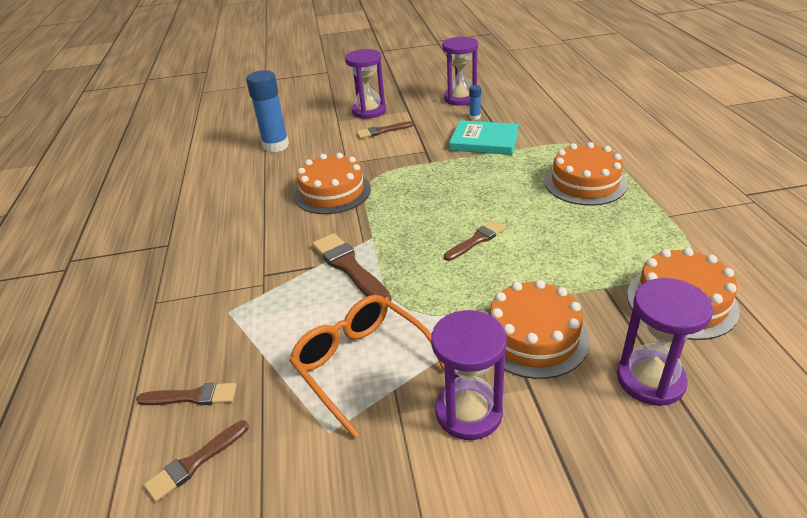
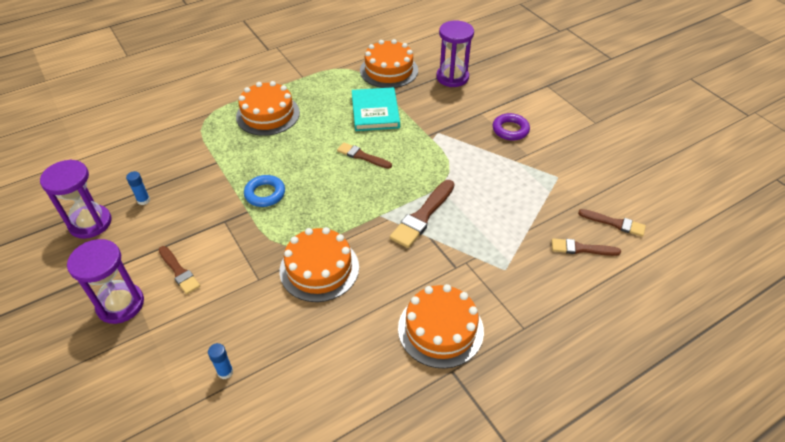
camera: 115 degrees left, 10 degrees up
(192, 397) = (581, 249): brown brush -> brown brush turned 60 degrees counterclockwise
(276, 146) = (225, 372): blue glue stick -> blue glue stick, size x0.45
(362, 365) = (507, 178): orange glasses -> none
(448, 172) = (265, 194): none -> blue ring
(468, 412) = (510, 130): purple hourglass -> purple ring
(484, 141) = (200, 182): turquoise book -> turquoise book (375, 111)
(533, 336) = (444, 116): orange cake -> orange cake (440, 329)

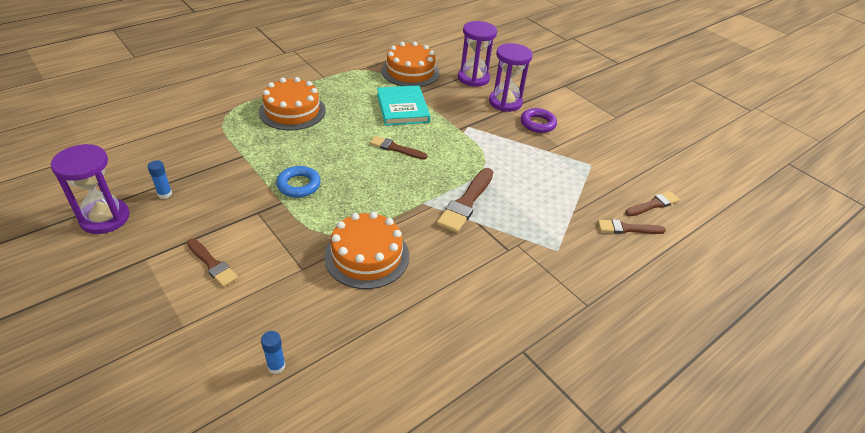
camera: 10 degrees left, 5 degrees down
(120, 304) = (147, 301): purple hourglass -> purple hourglass (505, 102)
(440, 329) = (503, 310): orange cake -> none
(614, 223) = (653, 204): brown brush -> brown brush turned 45 degrees counterclockwise

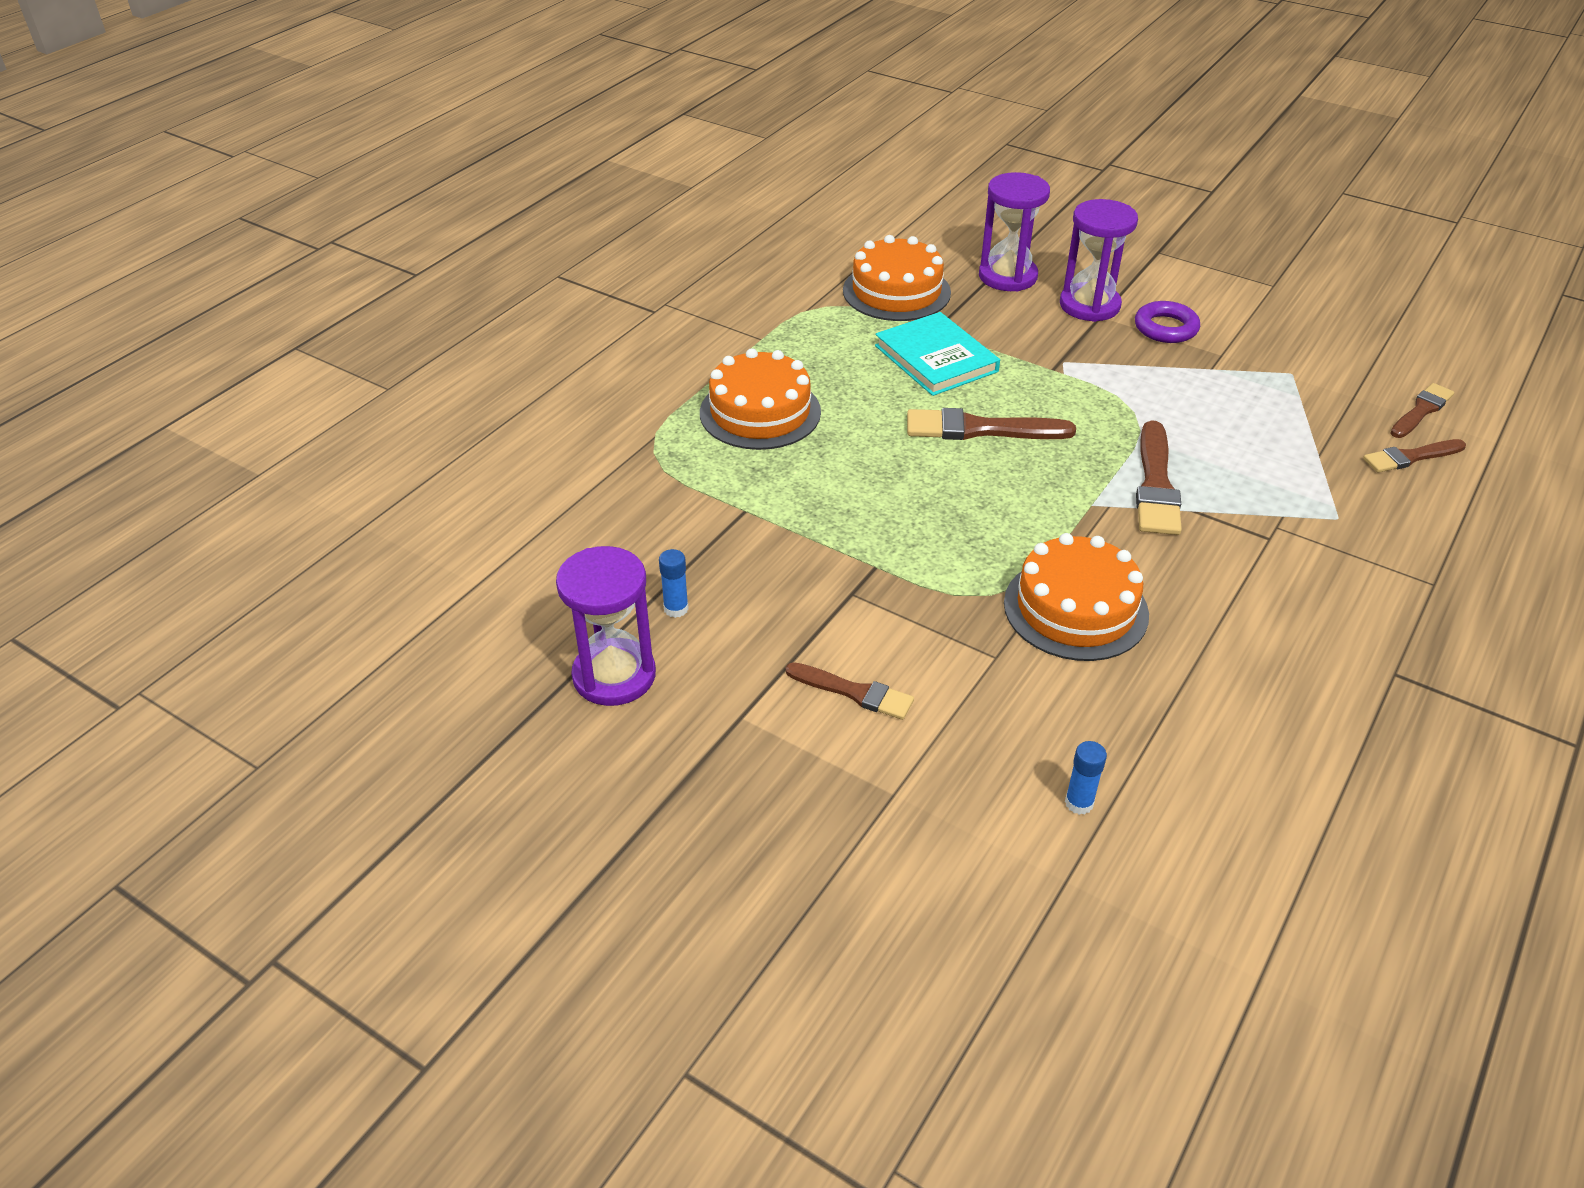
camera: 15 degrees left, 0 degrees up
(299, 185) = (879, 531): blue ring -> none
(395, 148) = (980, 429): brown brush -> brown brush, size x1.55

